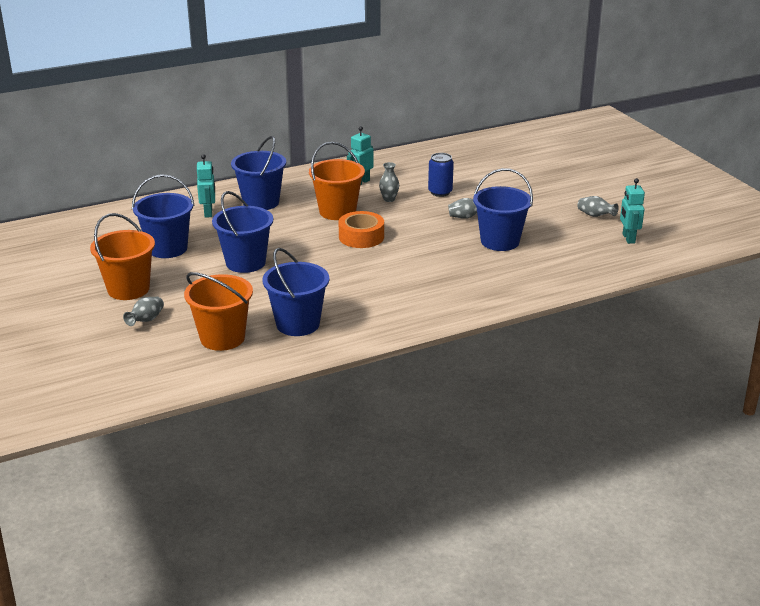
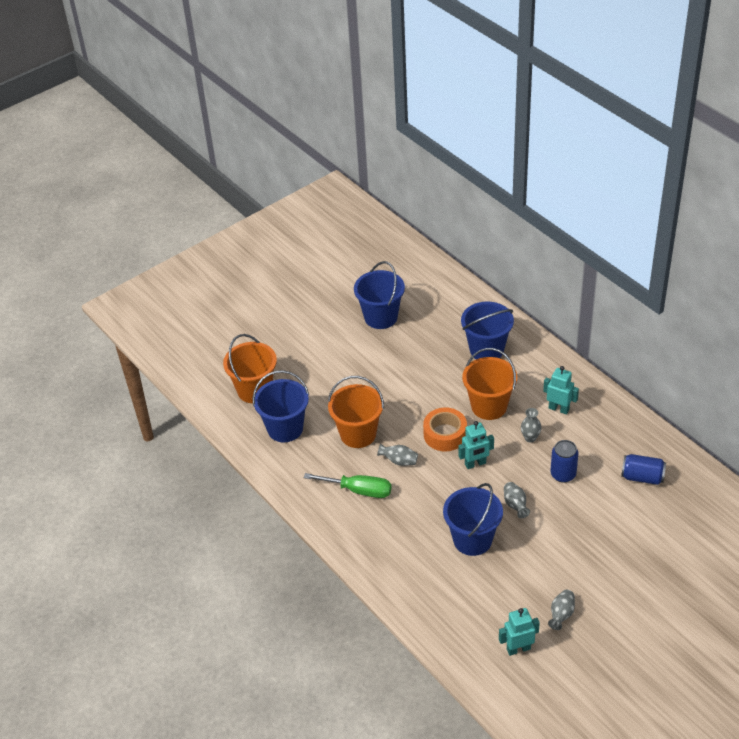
camera: 80 degrees right, 15 degrees up
(128, 289) = (310, 316): orange bucket -> orange bucket (358, 434)
(146, 320) = (269, 341): grey vase -> grey vase (399, 461)
(208, 213) = (453, 322): turquoise robot -> turquoise robot (475, 464)
(245, 262) = (373, 370): blue bucket -> none
(412, 290) = (359, 490): none -> green screwdriver
(458, 163) = (642, 477): none -> blue can

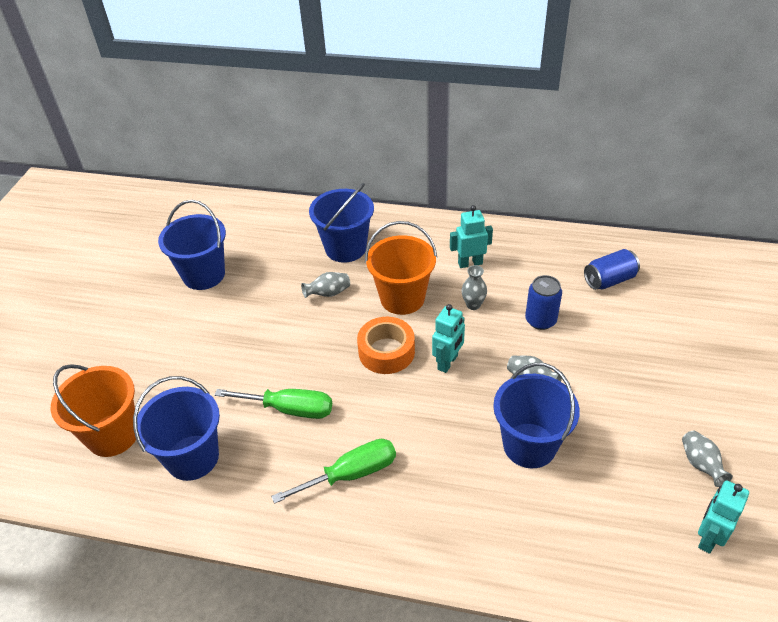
camera: 40 degrees left, 0 degrees up
(358, 434) = (289, 409): orange bucket -> green screwdriver
(399, 461) = (365, 410): grey vase -> grey vase (328, 293)

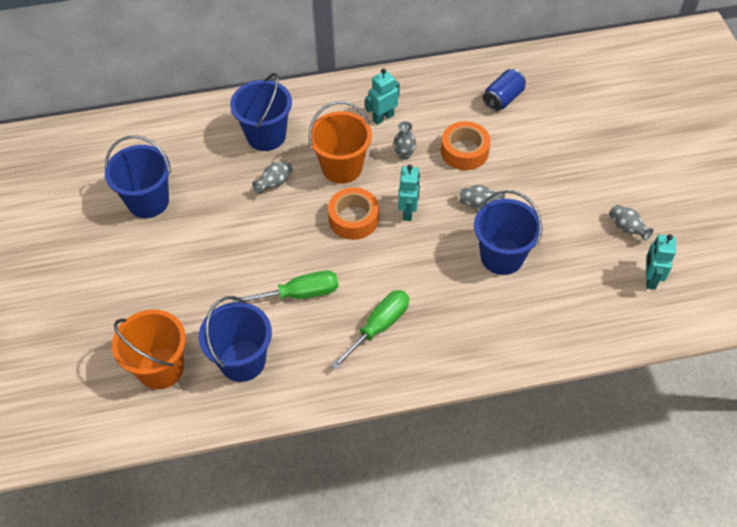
camera: 25 degrees left, 10 degrees up
(540, 320) = (464, 151): blue can -> orange tape

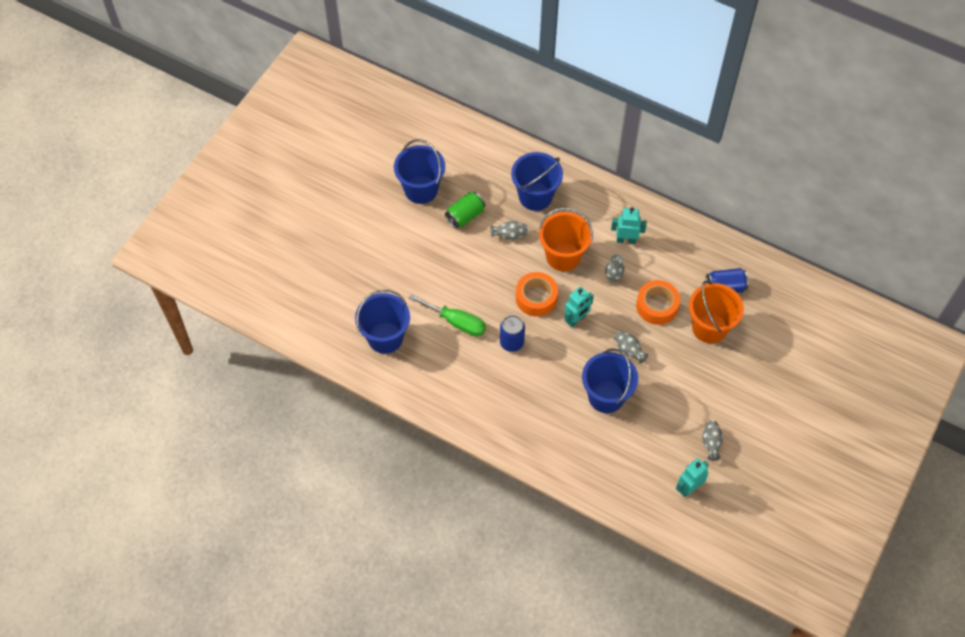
camera: 40 degrees right, 5 degrees up
(160, 368) = (336, 305): orange bucket -> orange bucket (709, 327)
(215, 195) = (465, 216): none -> green can
(370, 273) = (511, 342): none -> blue can
(379, 327) = (484, 380): green screwdriver -> none

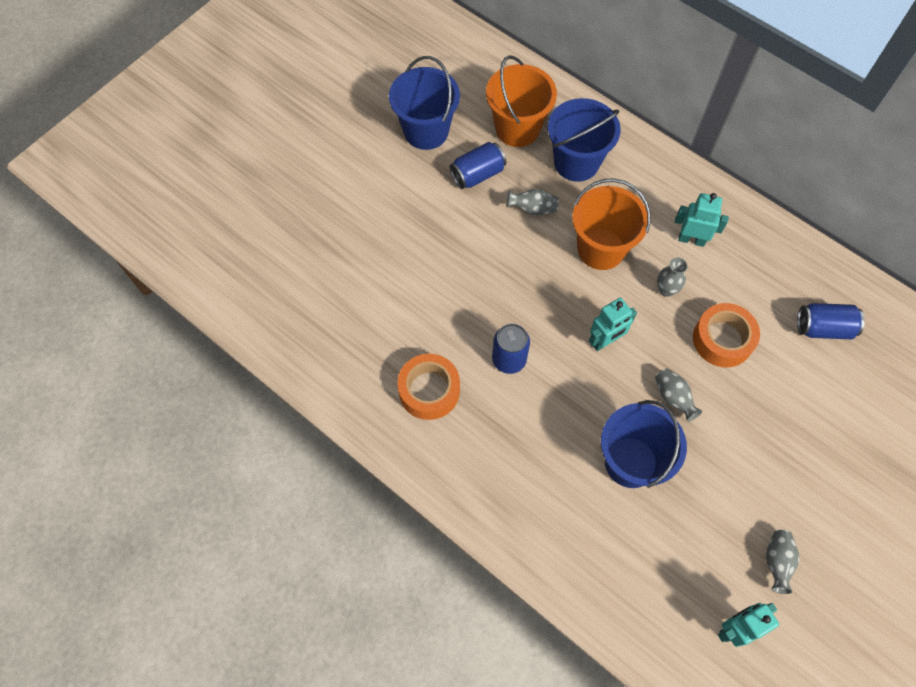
camera: 10 degrees right, 5 degrees up
(385, 337) = (336, 324): blue bucket -> none
(456, 322) = (438, 318): green screwdriver -> none
(465, 216) = (477, 174): green can -> blue can
(536, 298) = (554, 301): orange tape -> orange tape (429, 390)
(709, 327) = (794, 383): orange bucket -> orange bucket (517, 128)

